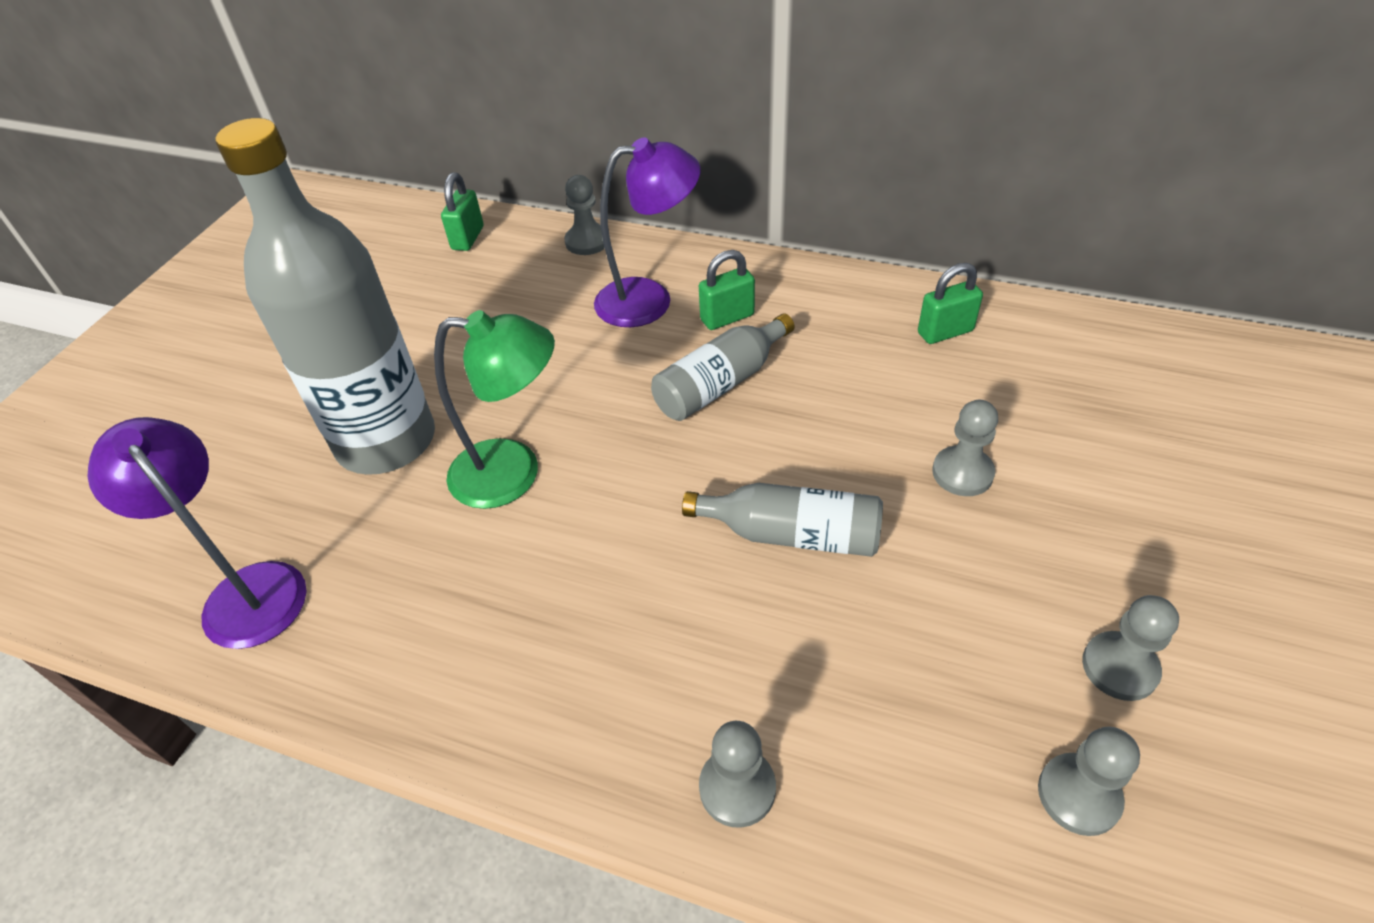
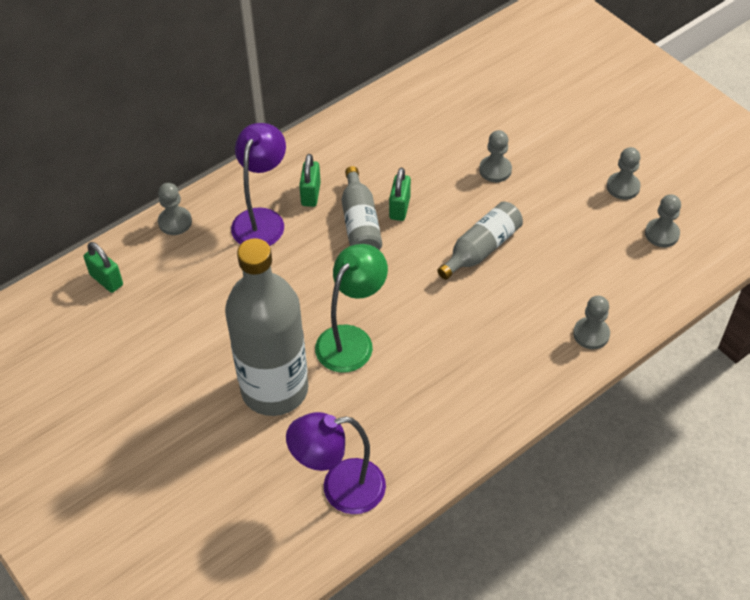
camera: 60 degrees left, 5 degrees up
(945, 332) = (403, 118): green padlock -> green padlock (399, 208)

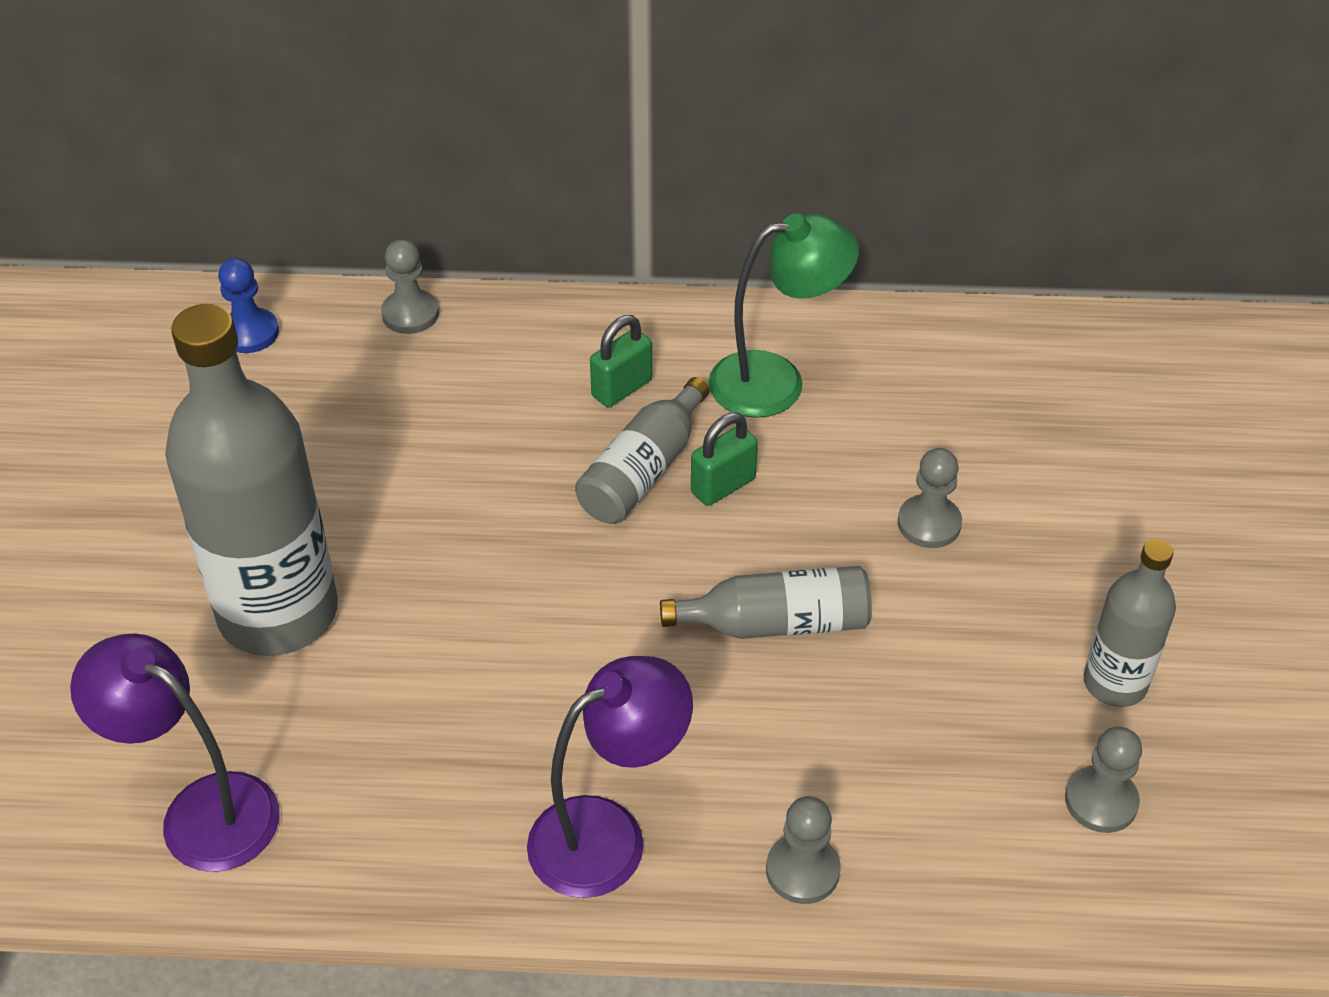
camera: 40 degrees right, 5 degrees down
(106, 280) = (250, 333): green padlock -> blue pawn
(262, 219) = (520, 380): purple lamp -> purple lamp (608, 834)
(351, 340) = (449, 620): green lamp -> green lamp (776, 381)
(623, 187) = (1115, 683): grey pawn -> grey bottle

